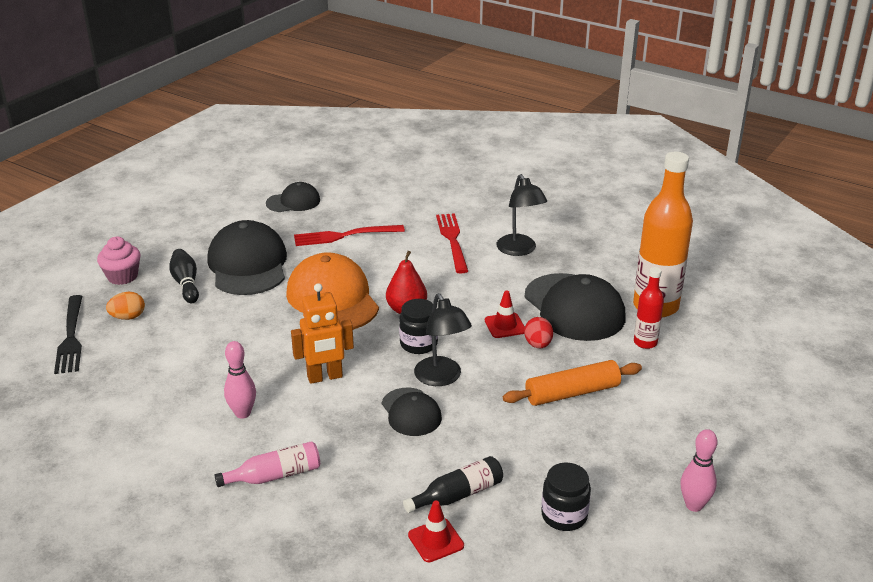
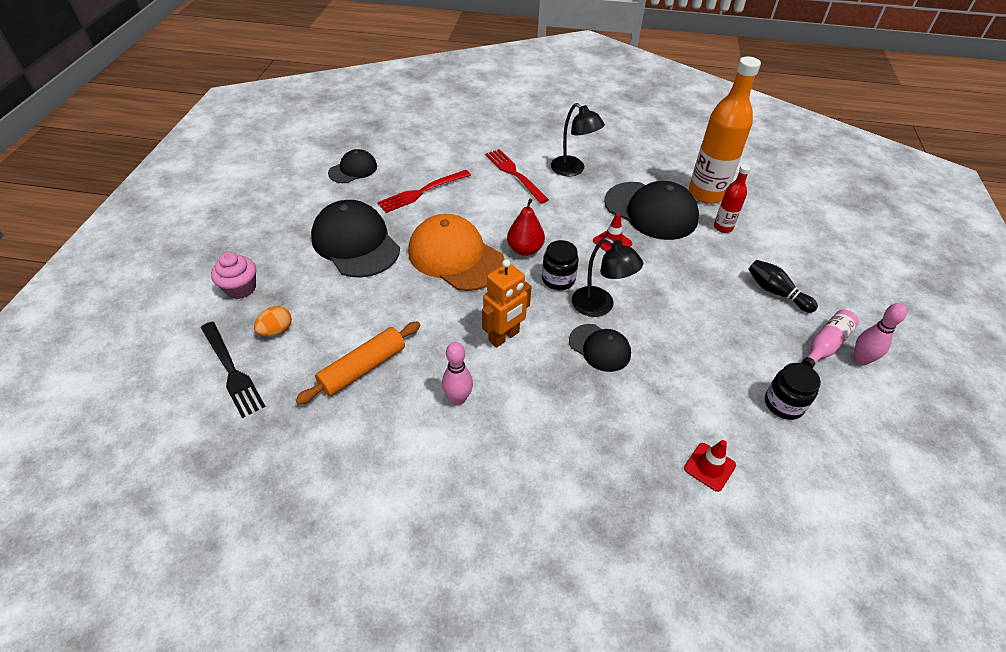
camera: 25 degrees left, 15 degrees up
(186, 284) = (310, 279): black bowling pin -> black bowling pin (776, 292)
(275, 475) = (533, 453): pink bottle -> pink bottle (825, 345)
(458, 495) = (693, 415): black bottle -> none
(538, 344) = (649, 252): red egg -> none
(572, 393) = (706, 288): orange rolling pin -> orange rolling pin (363, 368)

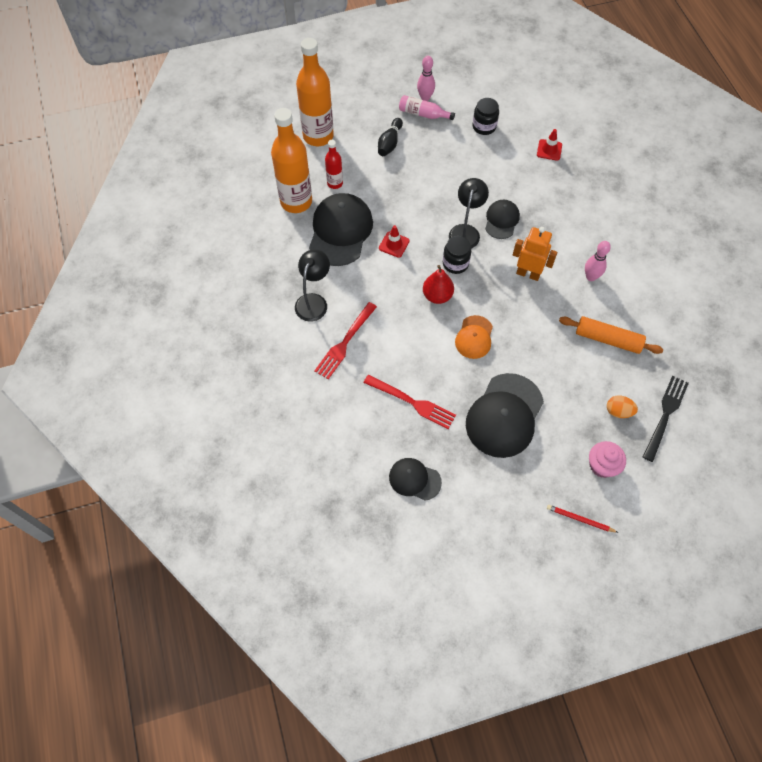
camera: 115 degrees left, 15 degrees up
(215, 249) = (580, 519): none -> red pencil
(455, 257) = (474, 337): orange cap -> orange cap, size x0.55
(804, 237) = (318, 136): none -> orange bottle

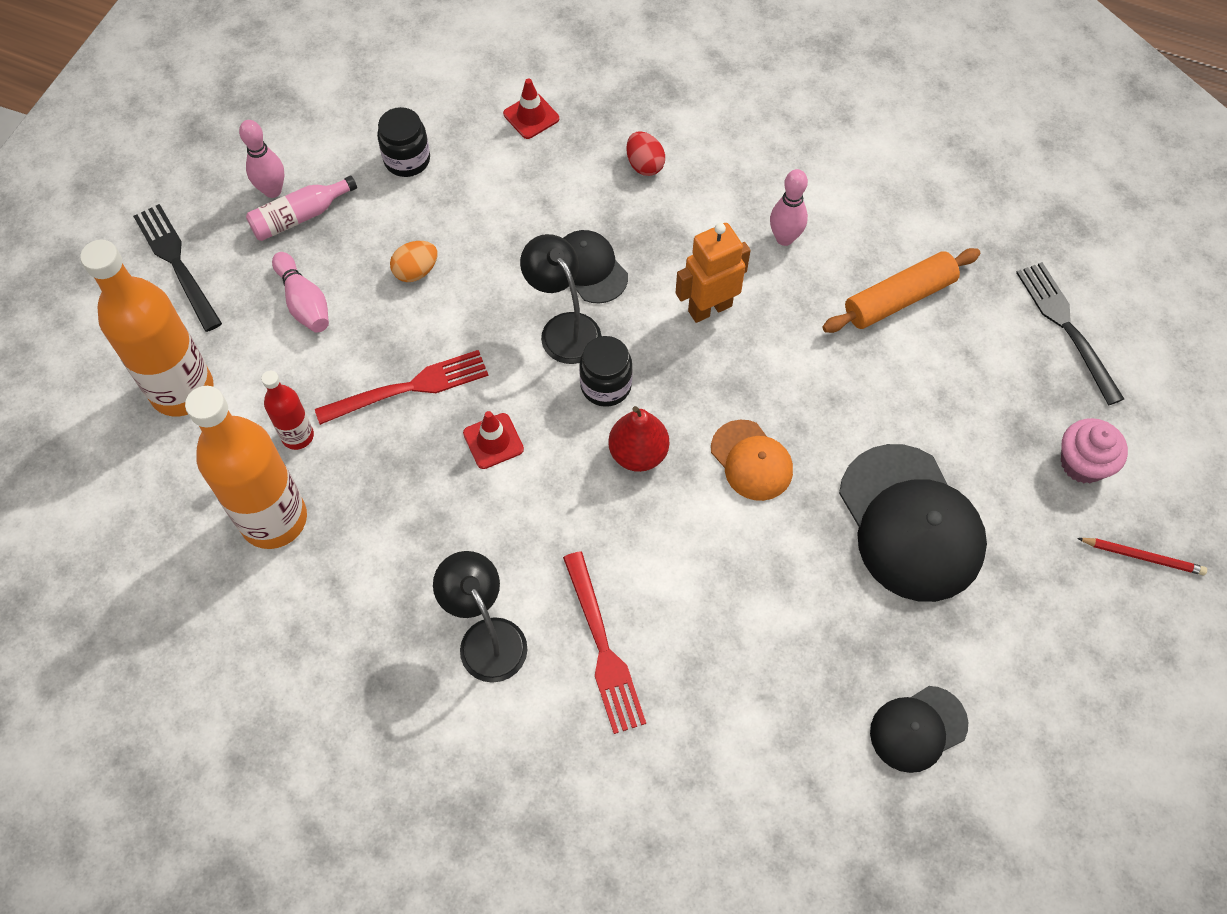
camera: 50 degrees left, 0 degrees up
(340, 231) = (395, 497): black cap -> none
(365, 94) = (176, 263): none -> black fork
(390, 143) = (304, 302): black bowling pin -> pink bowling pin
(413, 402) = (789, 630): red fork -> red fork (410, 387)
(570, 203) = (644, 165): none -> red egg
(580, 519) = (1142, 556): red pencil -> red pencil turned 135 degrees counterclockwise
(618, 411) = (1018, 377): orange egg -> orange egg (416, 271)

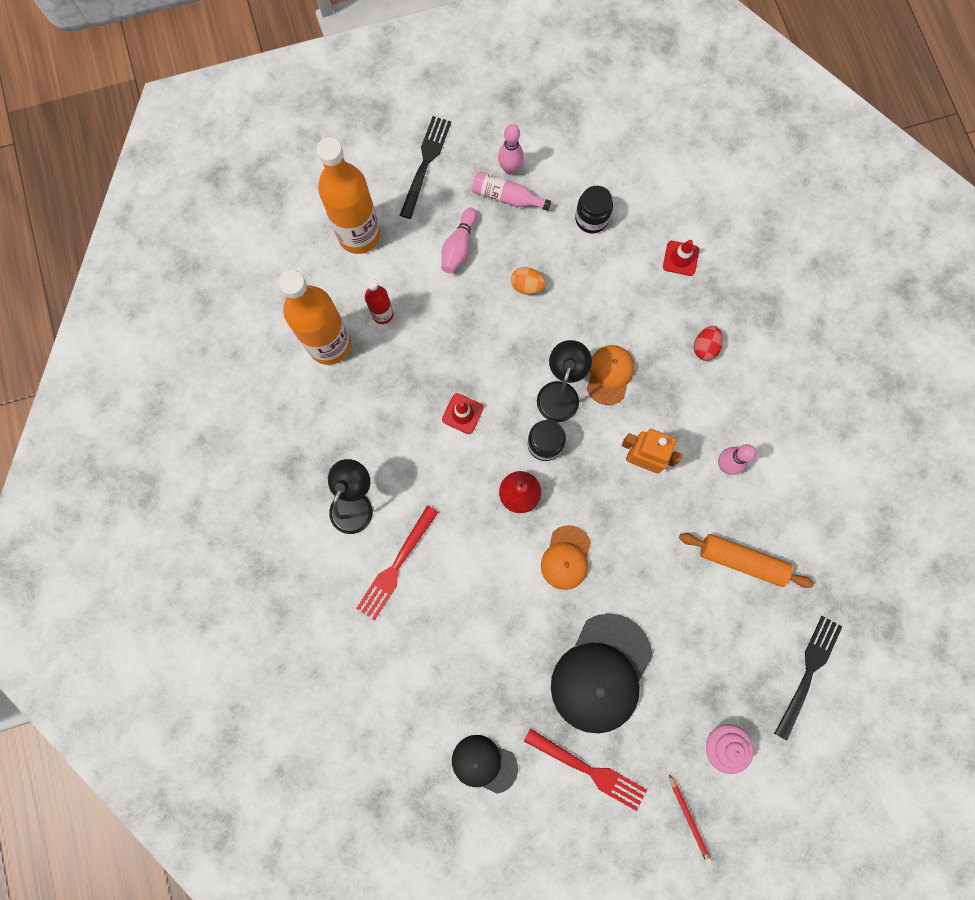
camera: 50 degrees right, 15 degrees up
(410, 387) = (457, 344): red fork -> red fork (589, 770)
(590, 268) = (610, 375): black cap -> orange cap

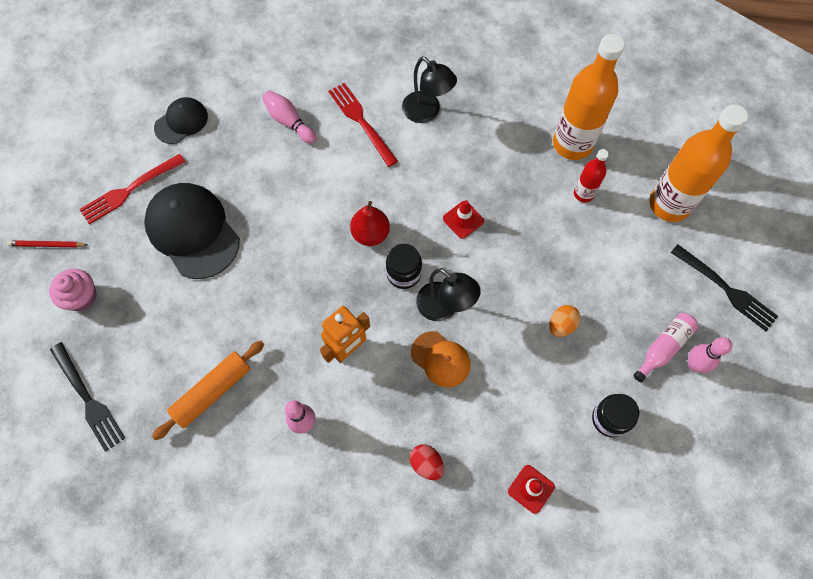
camera: 115 degrees right, 10 degrees down
(459, 247) = (625, 282): pink bowling pin -> pink bowling pin (289, 122)
(566, 558) = (298, 246): orange cap -> none

